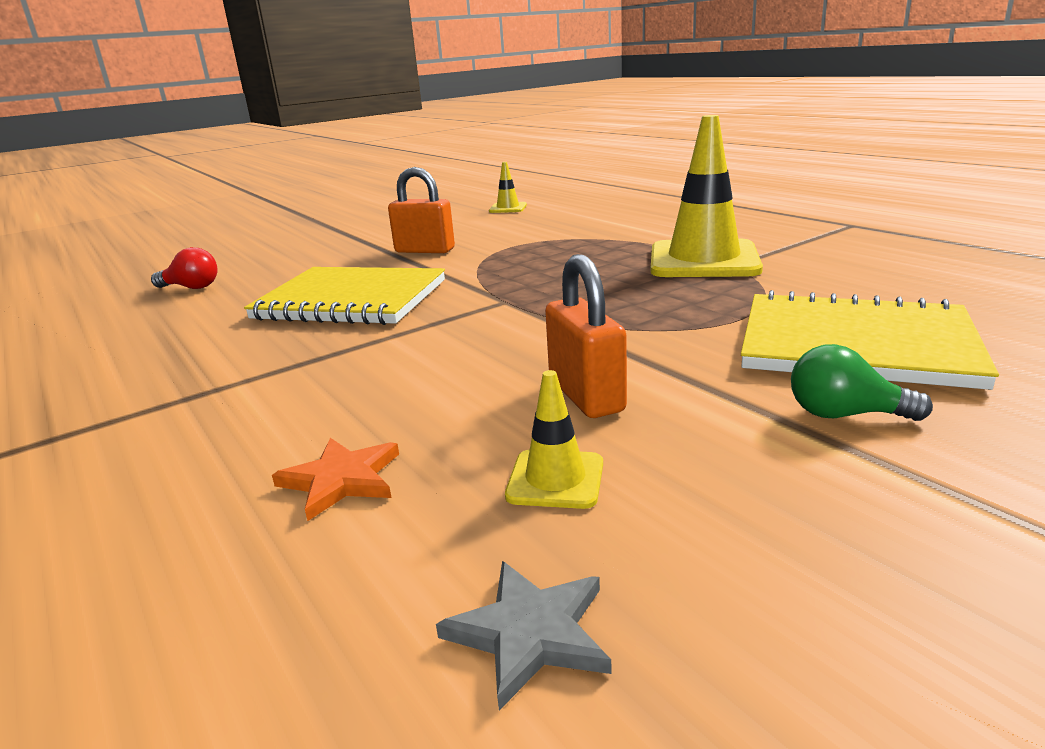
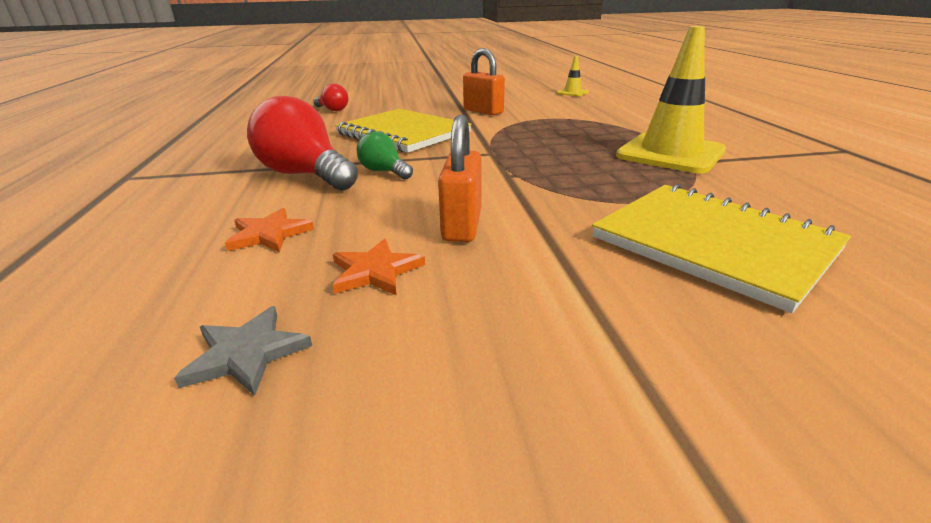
camera: 25 degrees right, 5 degrees up
(281, 387) = (305, 175): none -> red light bulb
(555, 479) = (375, 271): yellow traffic cone -> orange star
(844, 415) = (630, 293): green light bulb -> green light bulb (384, 171)

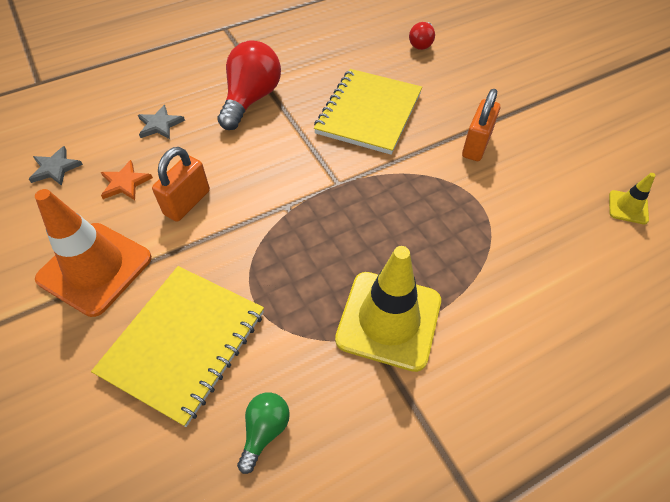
camera: 70 degrees right, 25 degrees up
(269, 234) = (160, 124): orange star -> grey star
(384, 171) = (270, 135): green light bulb -> green light bulb (265, 431)
(462, 225) = (187, 203): orange padlock -> orange padlock turned 45 degrees counterclockwise
(563, 310) = (95, 268): none -> orange traffic cone

